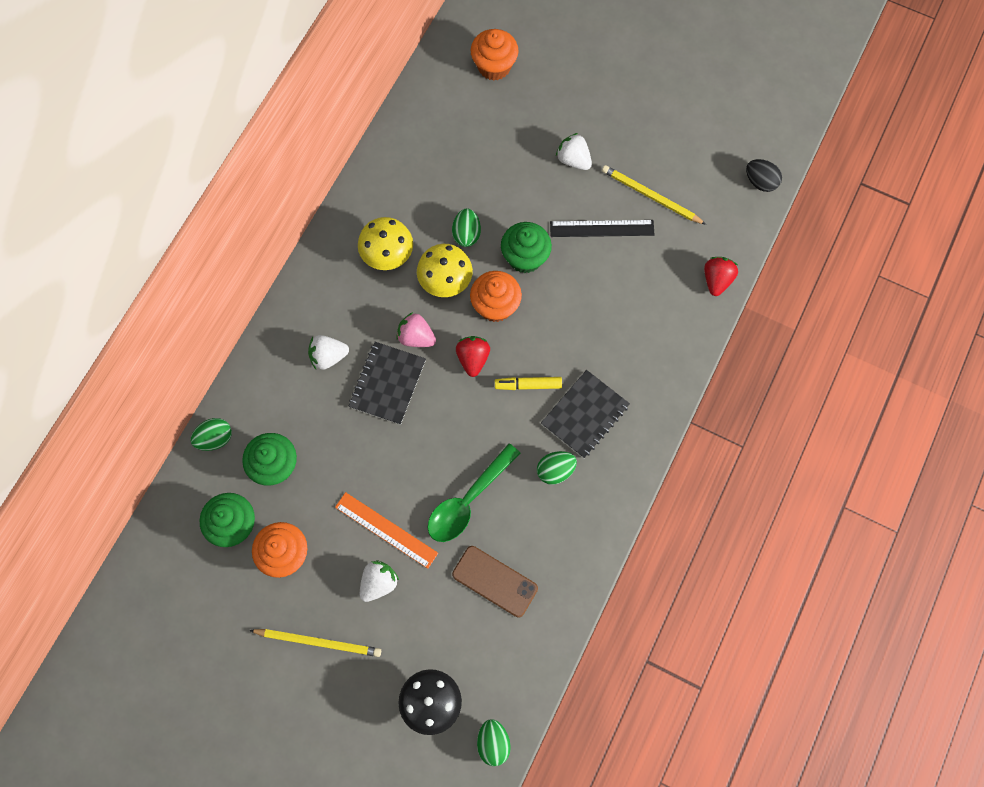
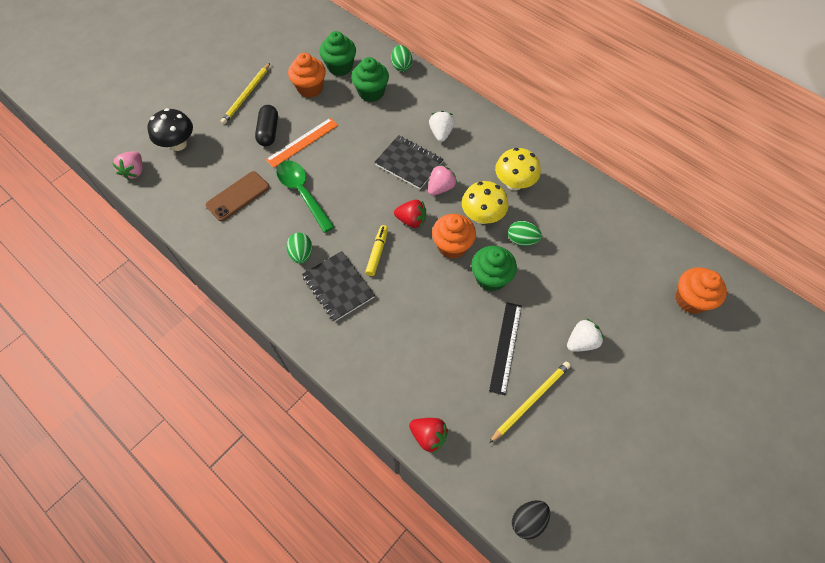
camera: 105 degrees right, 10 degrees down
(379, 583) = (268, 132): white strawberry -> black capsule
(493, 743) = (134, 171): green egg -> pink strawberry

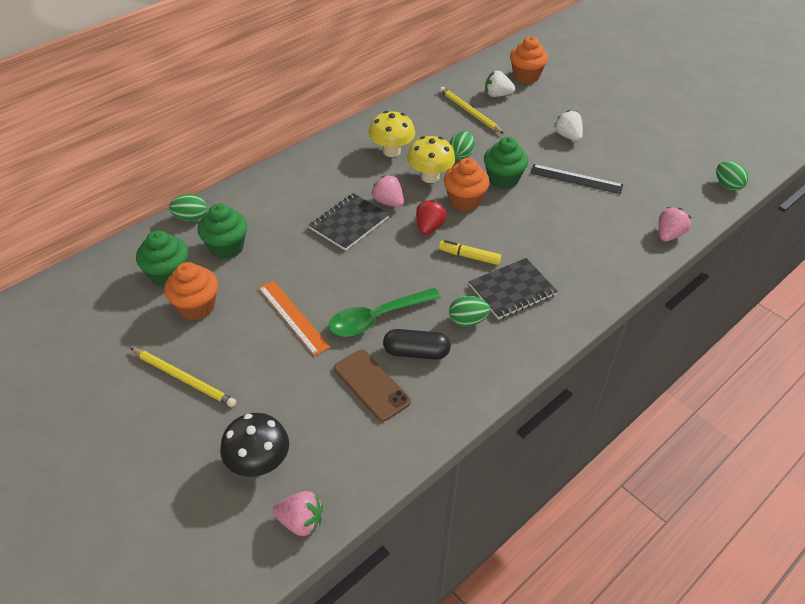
camera: 85 degrees left, 15 degrees down
(268, 132) = (264, 352): black capsule -> black capsule (416, 352)
(428, 436) = (669, 235): red strawberry -> pink strawberry
(441, 133) = (311, 195): white strawberry -> white strawberry (497, 95)
(528, 520) = (727, 185): black egg -> green egg
(531, 401) = (626, 171): yellow pencil -> yellow pencil (469, 112)

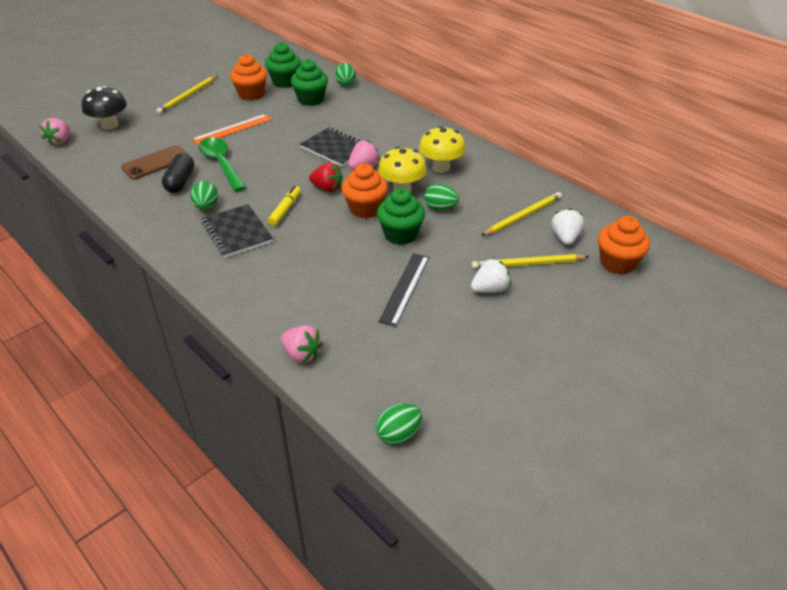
camera: 90 degrees right, 5 degrees down
(534, 116) = (527, 264): none -> yellow pencil

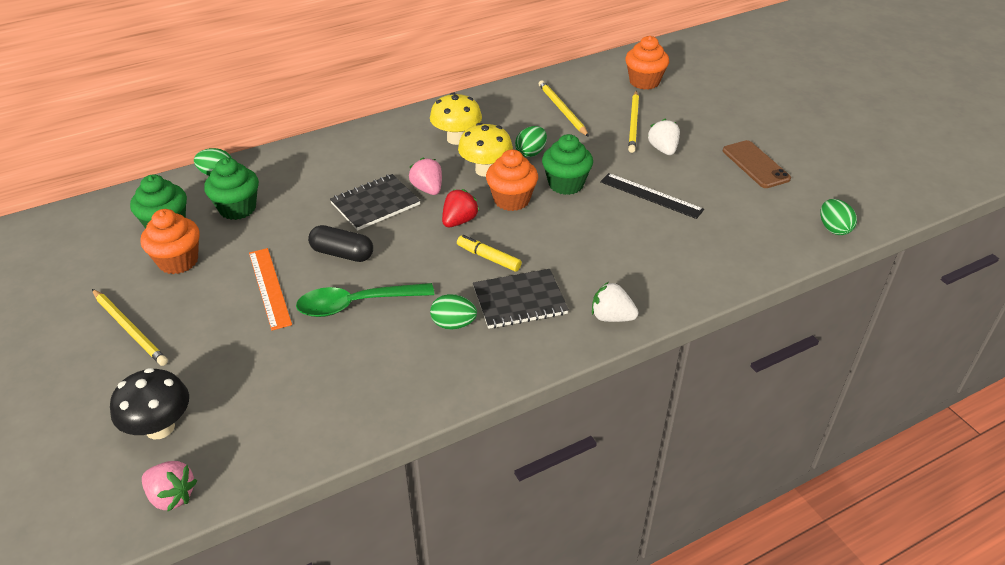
camera: 75 degrees left, 0 degrees up
(156, 163) = (316, 371): brown phone -> brown phone (755, 164)
(180, 181) = (381, 347): black capsule -> black capsule (342, 254)
(302, 354) = (734, 272): pink strawberry -> none
(565, 238) = (602, 97): white strawberry -> white strawberry (611, 317)

